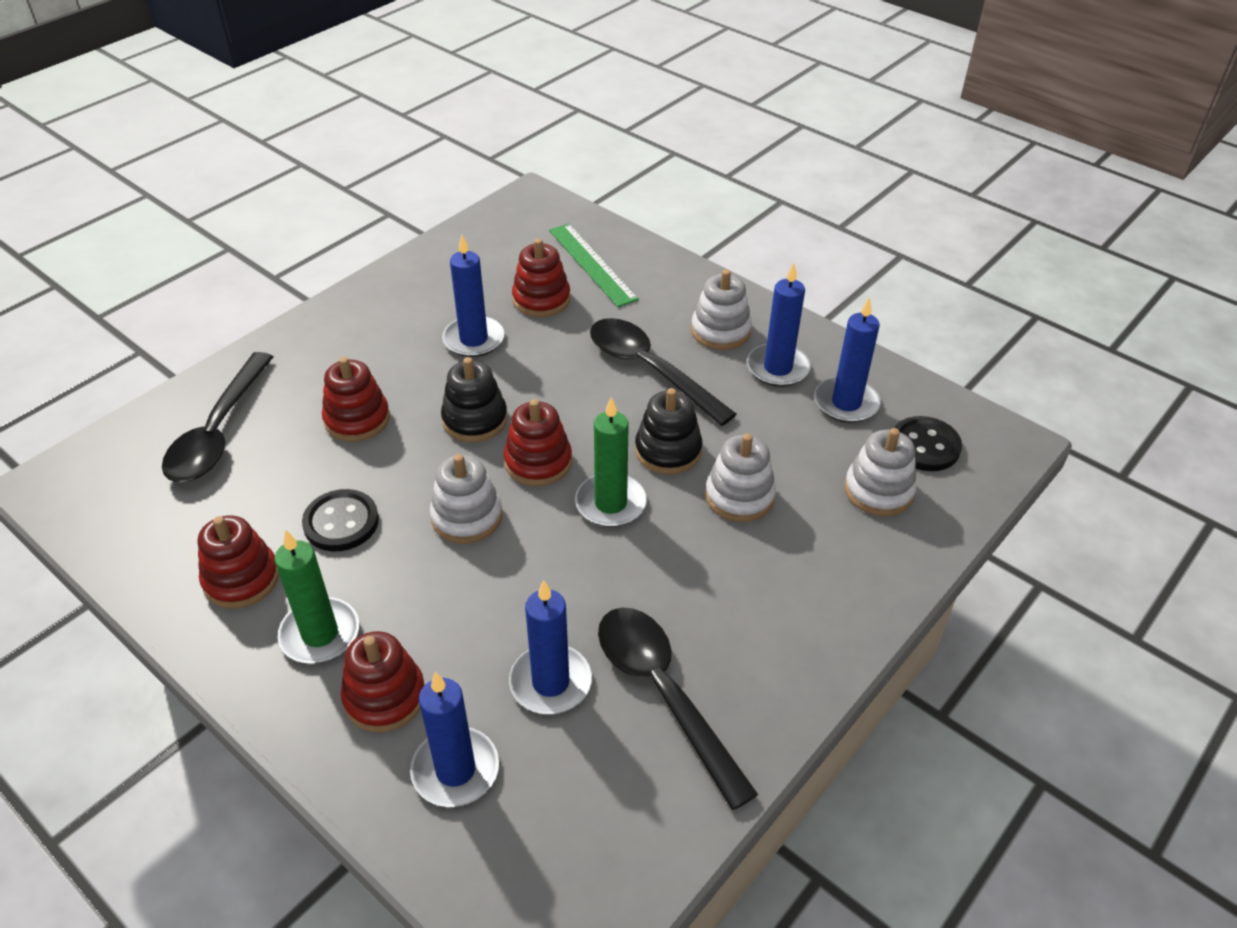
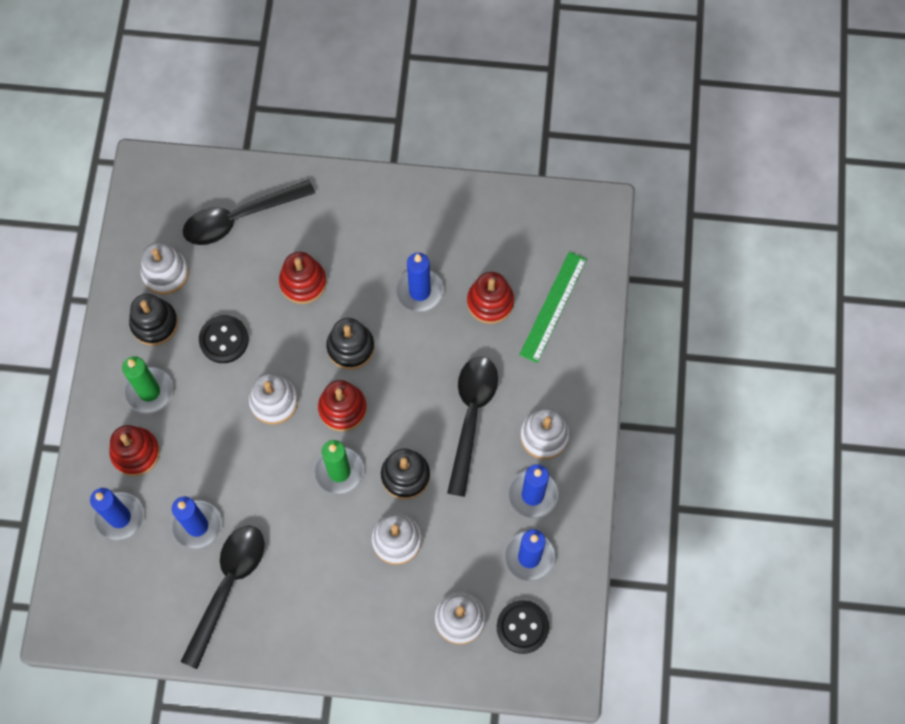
camera: 55 degrees right, 25 degrees up
(194, 533) = (165, 273): none -> white stacking toy
(241, 579) = (154, 323): red stacking toy -> black stacking toy

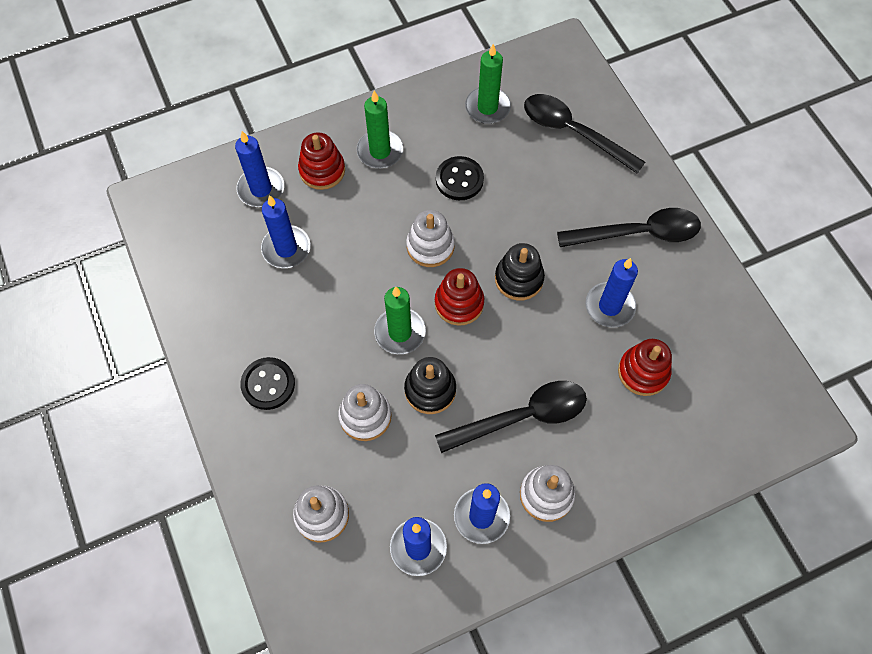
camera: 60 degrees right, 5 degrees down
(154, 323) = (439, 123): black stacking toy -> none
(165, 273) = (487, 107): white stacking toy -> green candle
(228, 586) = (246, 301): black spoon -> black spoon (638, 233)
(303, 282) = (551, 210): red stacking toy -> none
(522, 627) = (345, 580): black button -> black button (268, 384)
(553, 306) = (679, 431): green ruler -> none

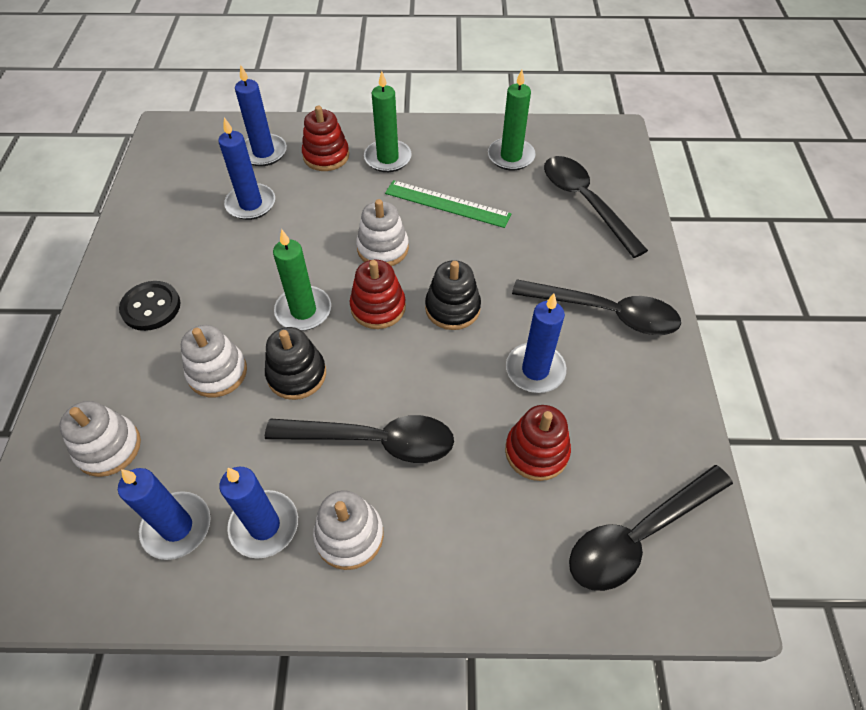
camera: 25 degrees right, 10 degrees down
(459, 179) = (447, 204): black button -> green ruler
(740, 403) = (639, 535): none -> black spoon

